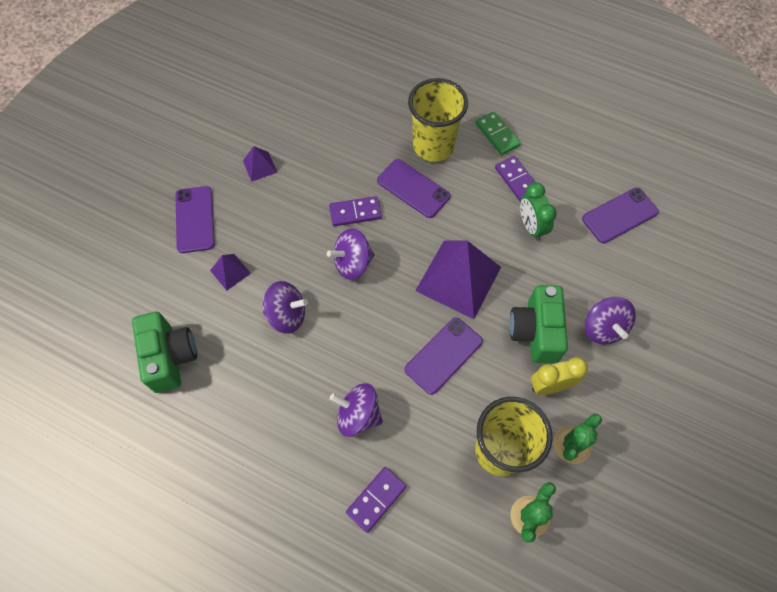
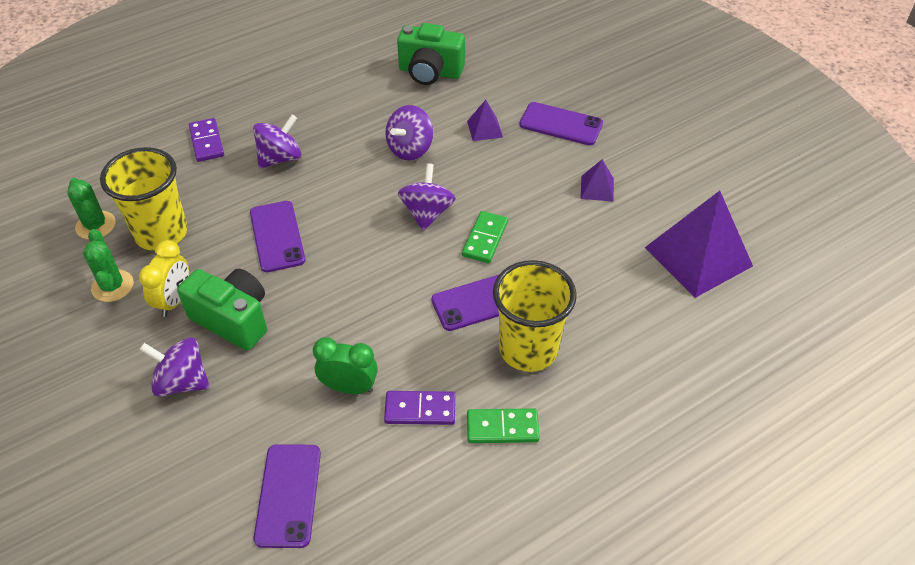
camera: 120 degrees right, 15 degrees down
(355, 213) = (485, 239): purple domino -> green domino
(458, 278) = (342, 286): purple pyramid -> purple pyramid (698, 256)

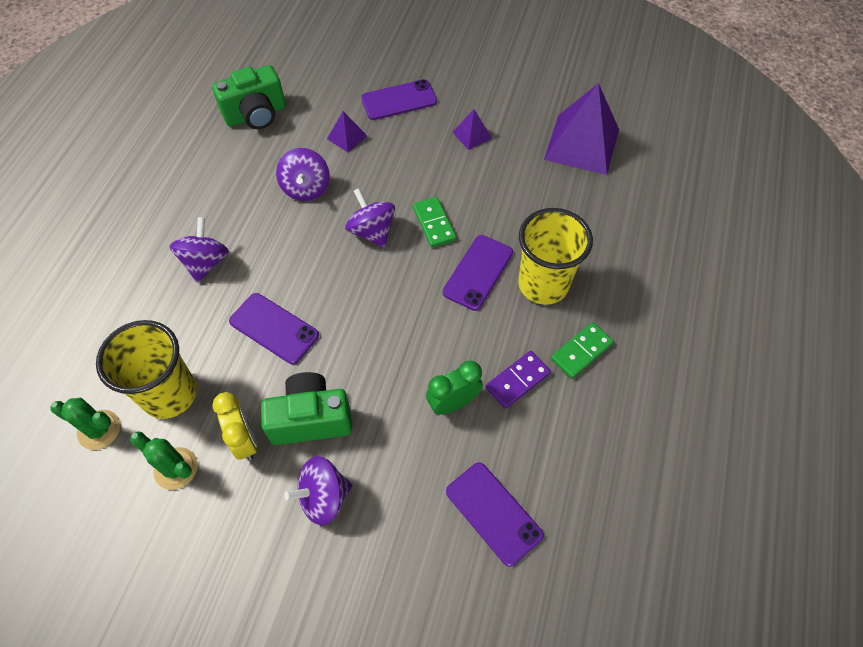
camera: 40 degrees left, 10 degrees up
(207, 142) = (123, 290): purple domino -> none

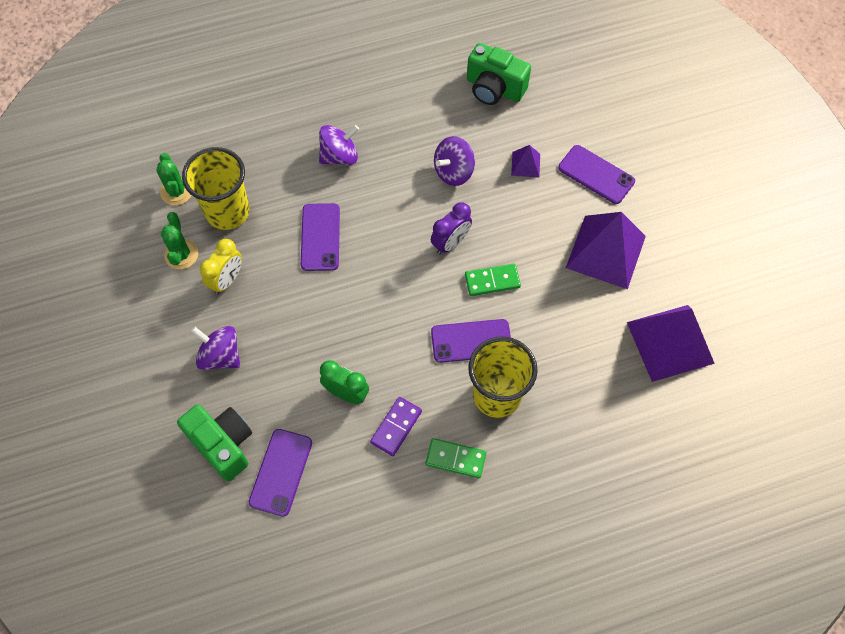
camera: 55 degrees right, 5 degrees up
(311, 419) = (269, 309): green camera -> green camera (223, 444)
(372, 231) = (450, 243): purple spinning top -> purple clock
(434, 224) = (492, 281): green domino -> green domino turned 45 degrees clockwise
(472, 135) = (606, 252): purple pyramid -> purple pyramid, size x2.19
(517, 381) = (396, 427): purple domino -> purple domino turned 75 degrees counterclockwise

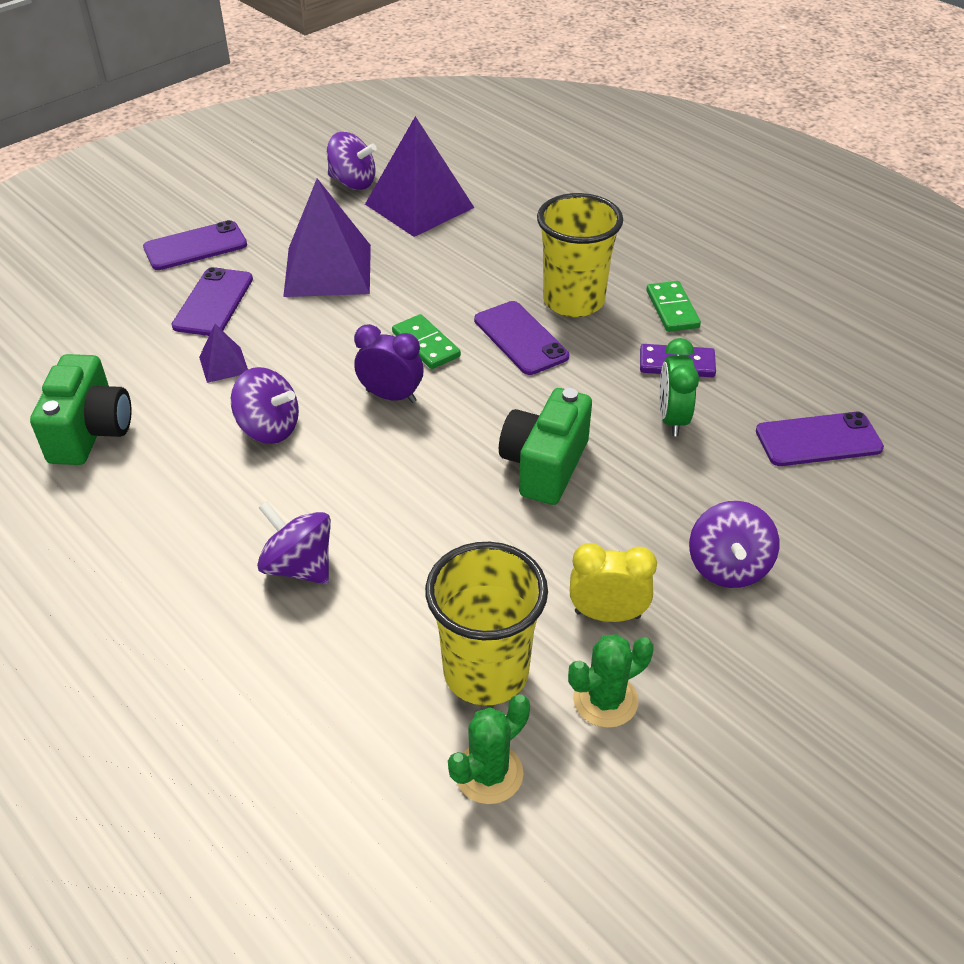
camera: 115 degrees left, 20 degrees down
(223, 444) = (839, 508): green camera -> green camera (544, 466)
(320, 237) = (462, 532): purple phone -> purple phone (195, 246)
(724, 307) = (353, 182): none -> purple spinning top

